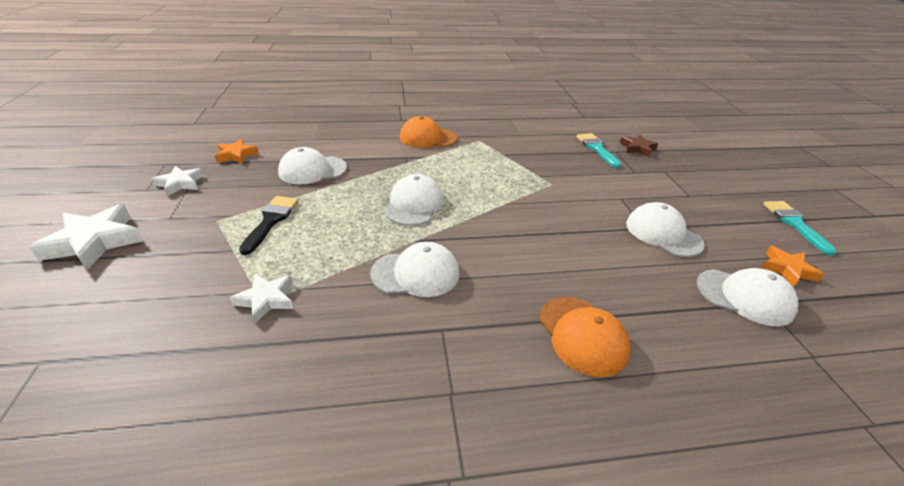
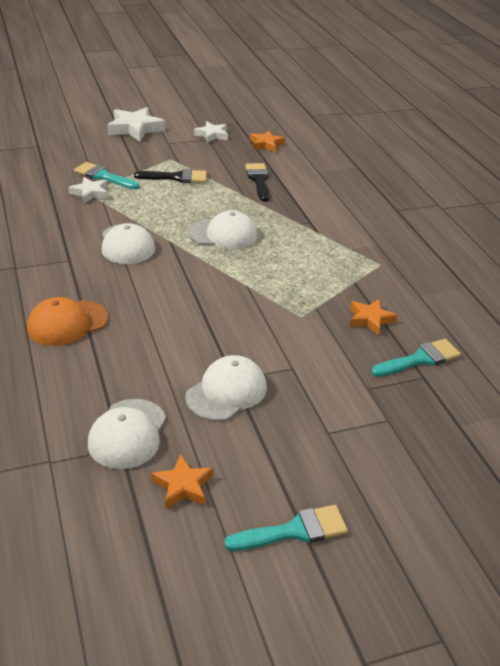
camera: 80 degrees right, 0 degrees up
(223, 283) = (103, 176): none -> turquoise brush
(312, 170) = (258, 180): white cap -> black brush
(428, 137) = (363, 230): orange cap -> none
(553, 157) = (370, 319): none -> orange star
(637, 148) = (449, 401): brown star -> none

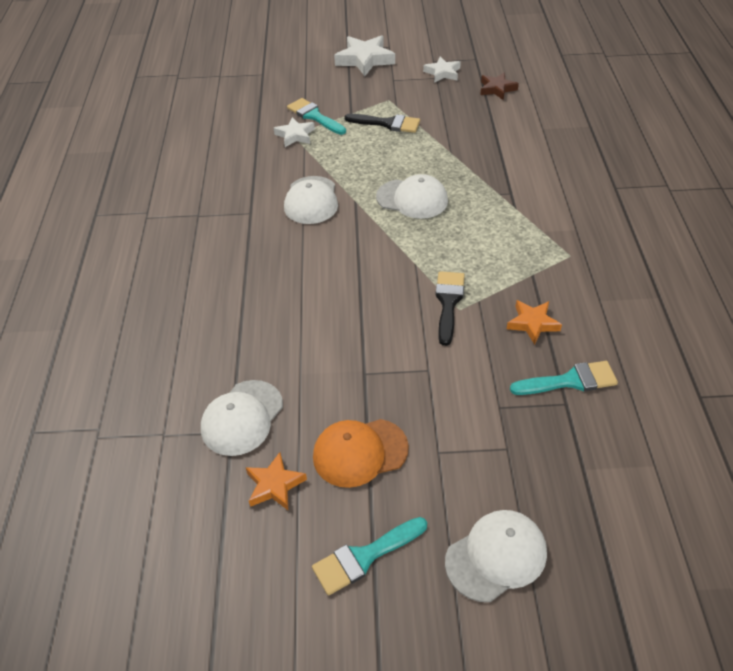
camera: 20 degrees right, 10 degrees up
(67, 323) = (226, 285): orange cap -> orange cap (360, 452)
(226, 392) = (352, 387): white cap -> white cap (496, 556)
(258, 180) = (473, 134): black brush -> black brush (448, 302)
(266, 144) = (497, 89): orange star -> brown star
(294, 531) = (364, 557): turquoise brush -> turquoise brush turned 150 degrees clockwise

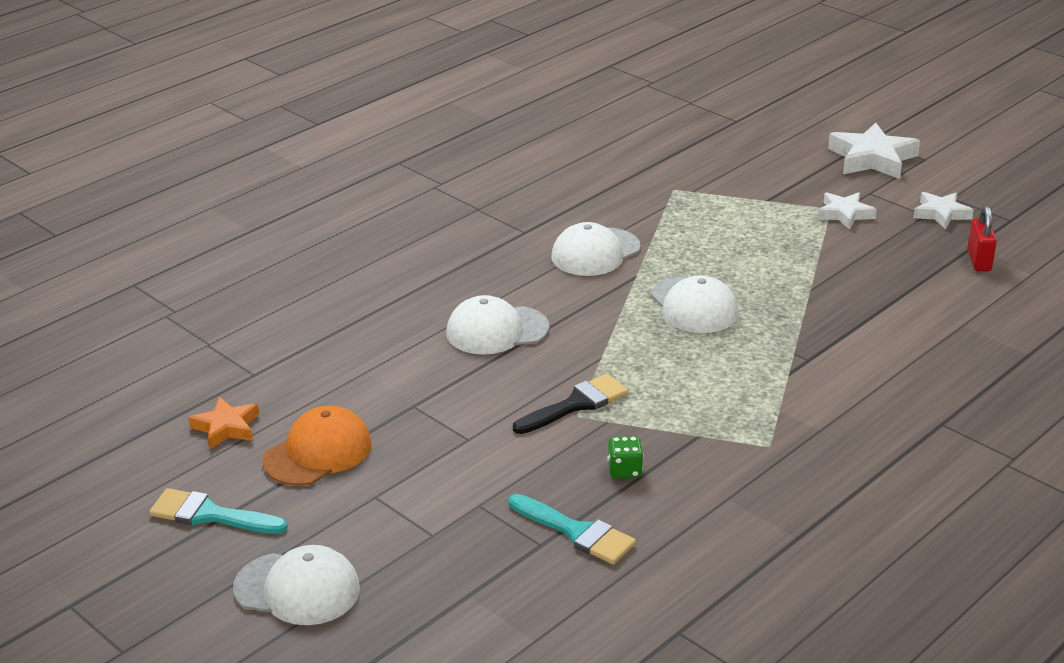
camera: 45 degrees right, 15 degrees down
(242, 418) = (275, 371): white cap -> white cap (497, 330)
(295, 135) = (675, 191): white star -> white star (844, 214)
(314, 116) = (723, 184): turquoise brush -> none
(360, 452) = (318, 452): orange cap -> orange cap turned 105 degrees clockwise
(387, 124) = (788, 229): black brush -> none
(497, 89) = (979, 261): brown star -> red padlock
(532, 323) = (624, 470): orange star -> green dice

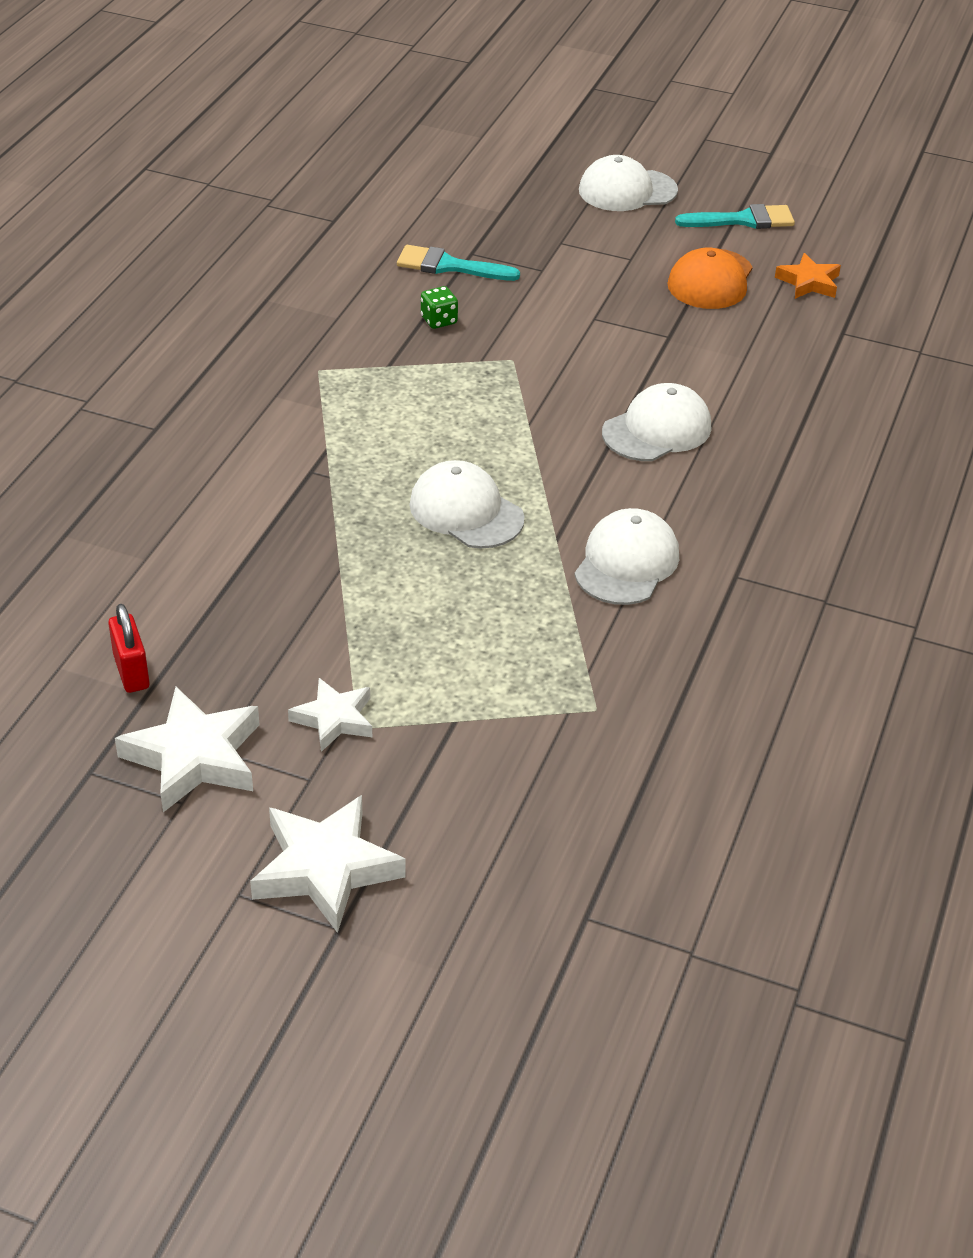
camera: 155 degrees right, 10 degrees up
(576, 404) = (520, 369): black brush -> none
(941, 214) = (194, 757): white star -> white star, size x1.64

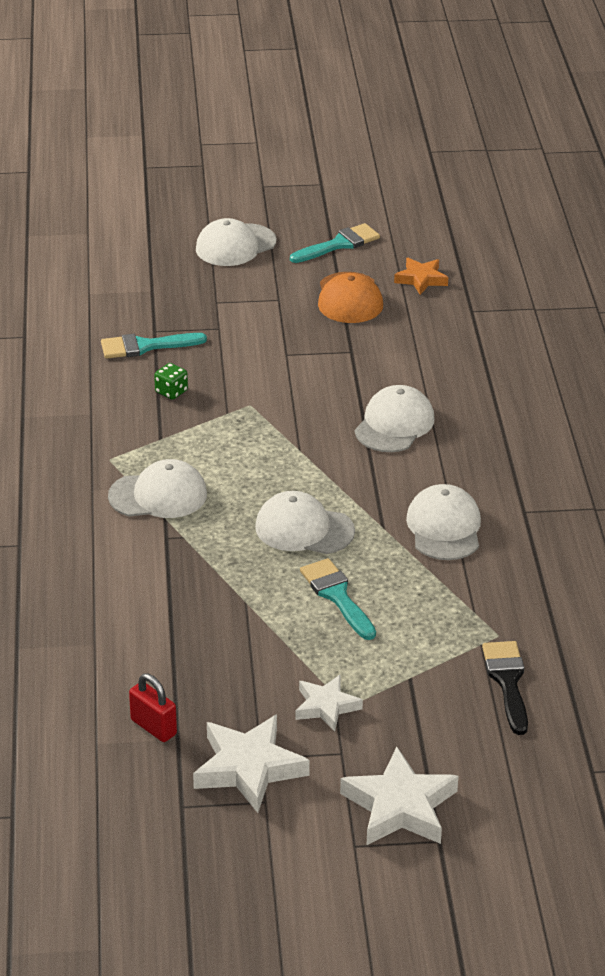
camera: 25 degrees left, 5 degrees down
(338, 424) = (158, 495): none -> white cap
(444, 598) = (337, 596): none -> turquoise brush
(565, 768) = (507, 681): none -> black brush

